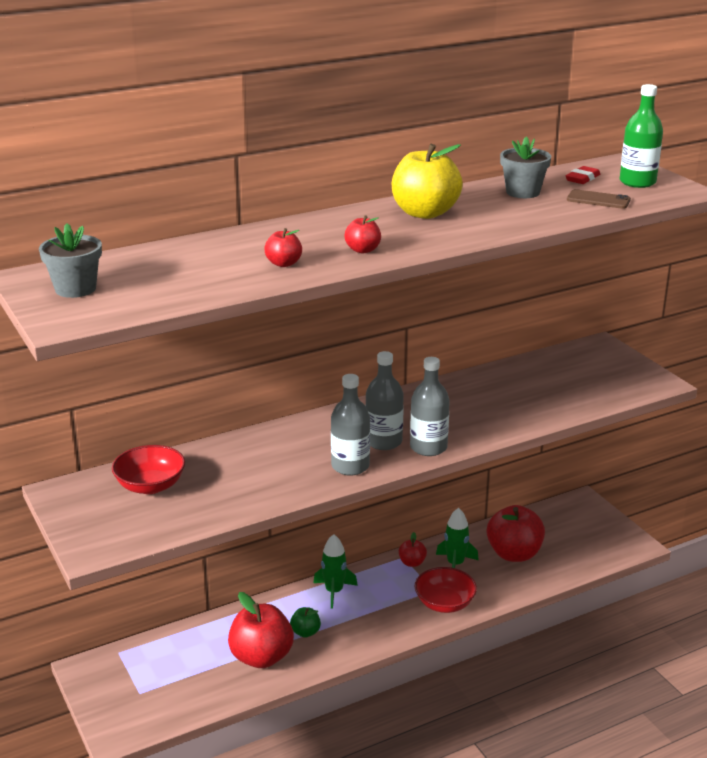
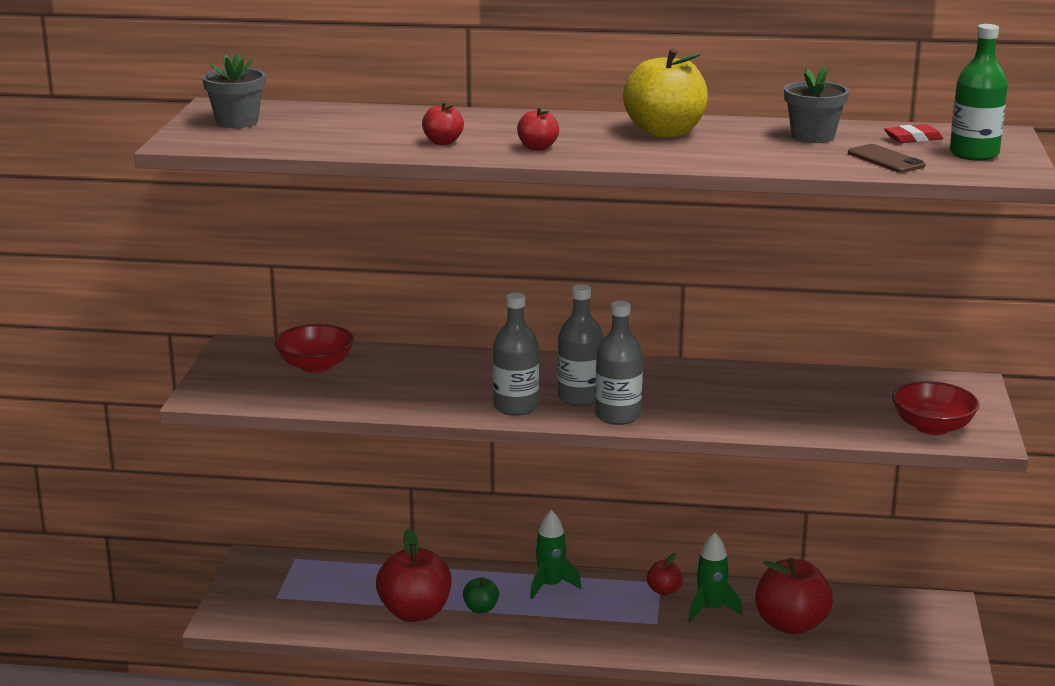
camera: 35 degrees right, 5 degrees down
(444, 603) = (653, 639): red bowl -> red bowl (932, 427)

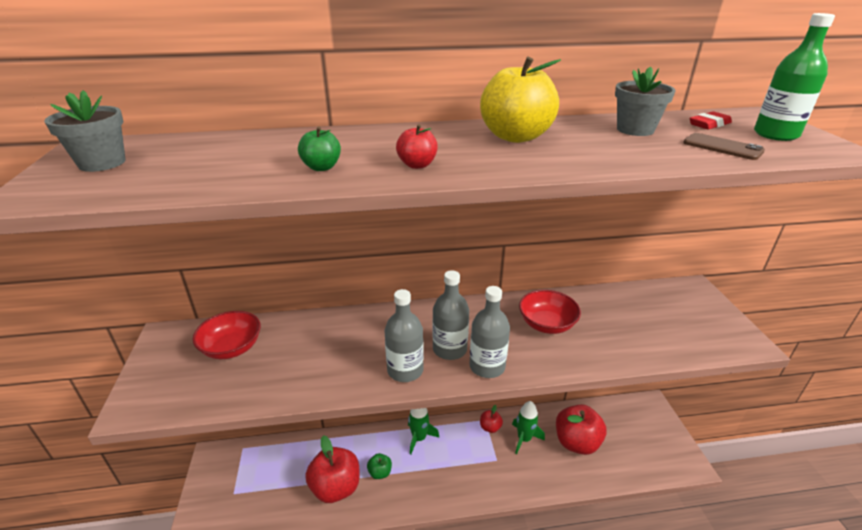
camera: 15 degrees left, 10 degrees up
(443, 142) = (321, 167): red apple -> green apple
(932, 427) = (706, 336): red bowl -> red bowl (546, 324)

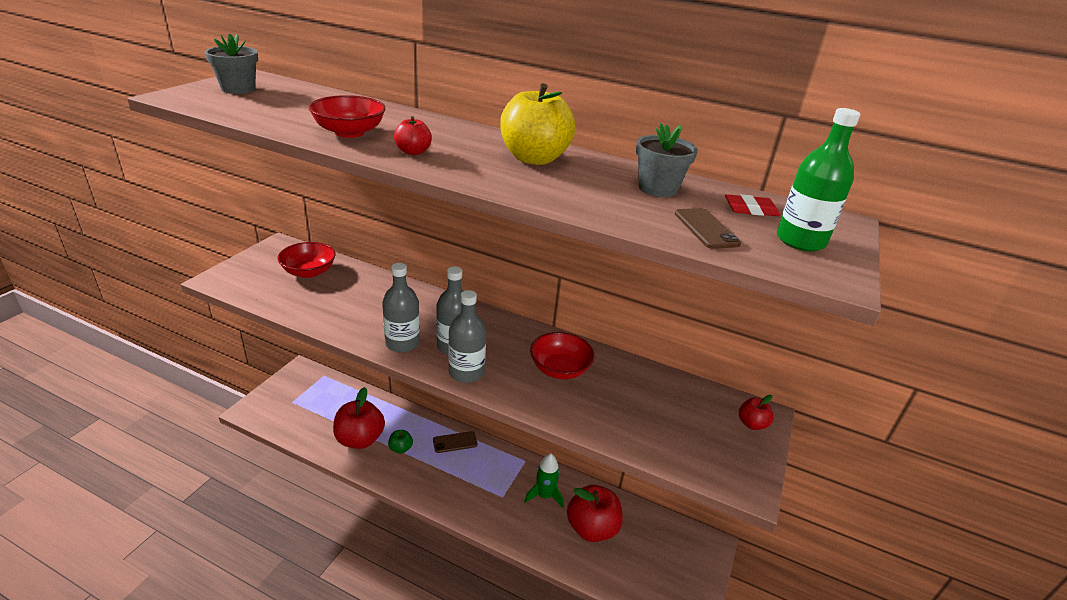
camera: 30 degrees right, 0 degrees up
(321, 167) = (349, 132): green apple -> red bowl
(419, 438) = (455, 442): green rocket -> brown phone
(490, 427) = (523, 469): red apple -> red apple (751, 424)

